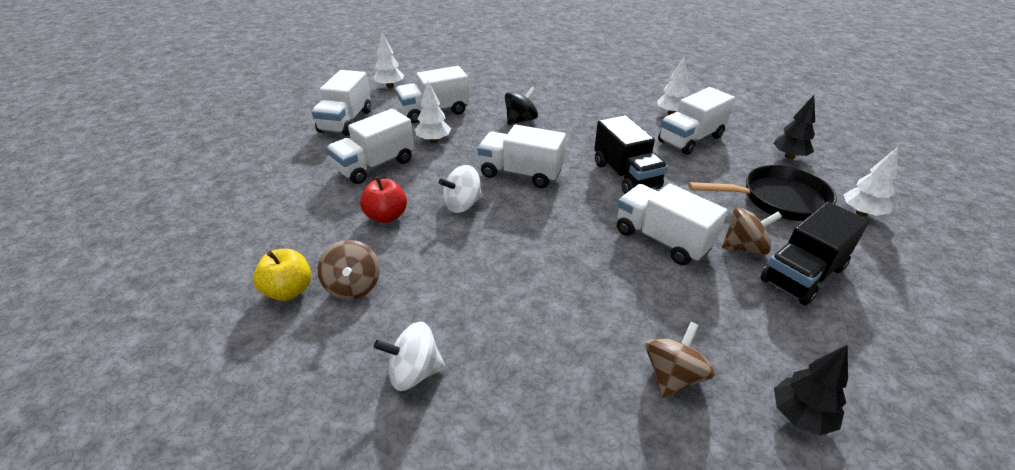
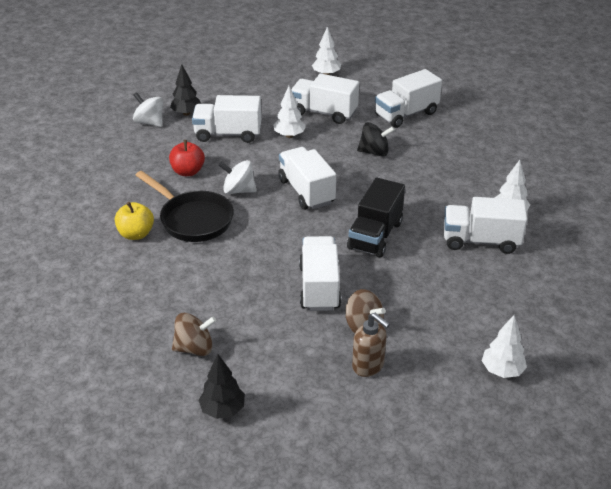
camera: 45 degrees right, 0 degrees up
(289, 290) = (90, 184): yellow apple -> yellow apple (136, 234)
(346, 121) = (256, 90): white truck -> white truck (406, 114)
(353, 286) = (119, 201): brown spinning top -> none
(414, 372) = (89, 259): white spinning top -> white spinning top (150, 122)
(777, 200) = (454, 320): black pan -> black pan (193, 219)
(789, 156) = (538, 302): black tree -> black tree (186, 113)
(802, 274) = (368, 366): black truck -> brown soap dispenser

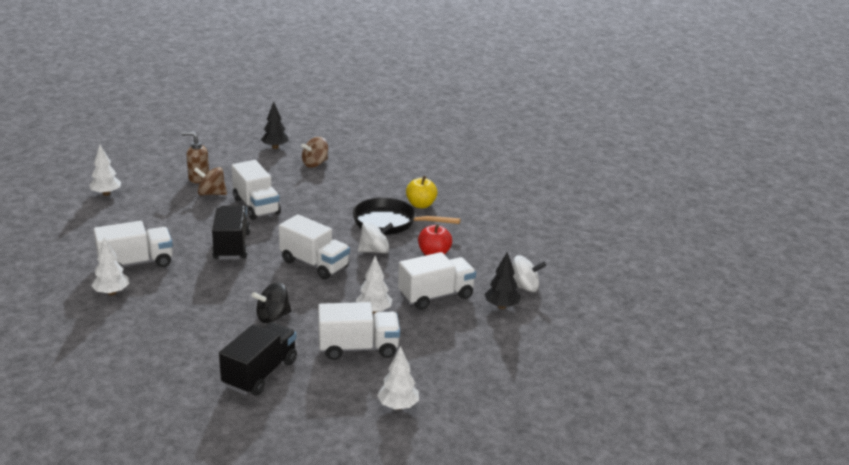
camera: 150 degrees right, 10 degrees down
(406, 114) = (260, 373): white truck -> black truck

